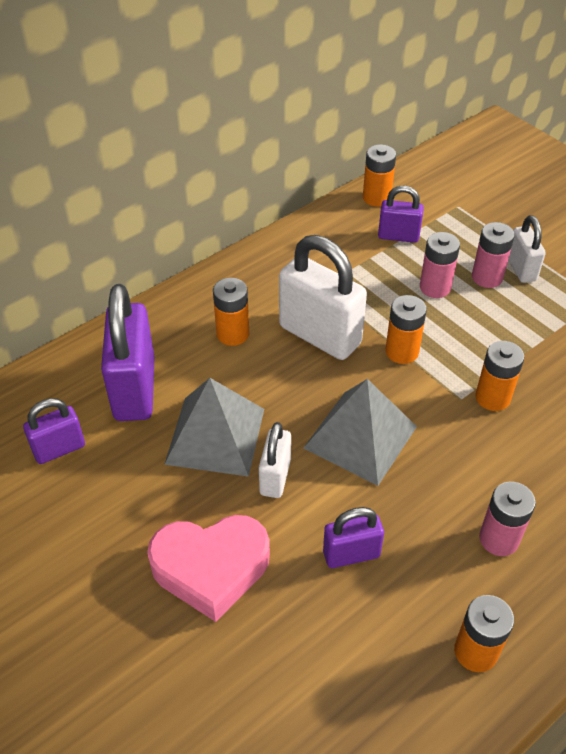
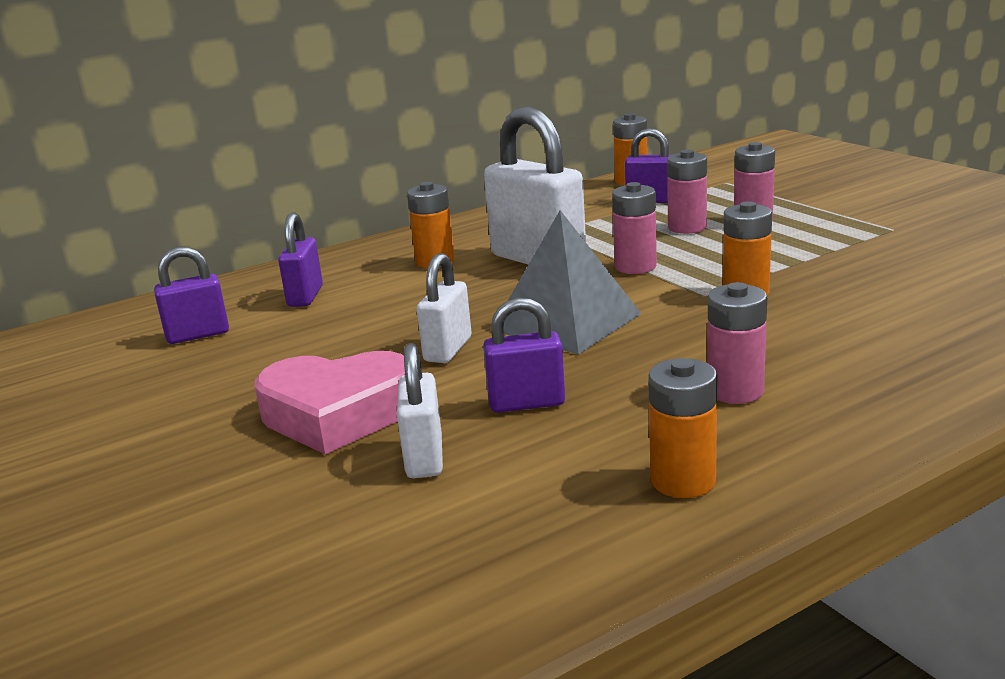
camera: 10 degrees right, 25 degrees down
(134, 389) = (305, 296): purple padlock -> purple padlock, size x0.55
(215, 436) = (386, 324): grey pyramid -> none
(402, 351) = (635, 267): orange battery -> pink battery
(521, 269) = (796, 214): white padlock -> white padlock (424, 458)

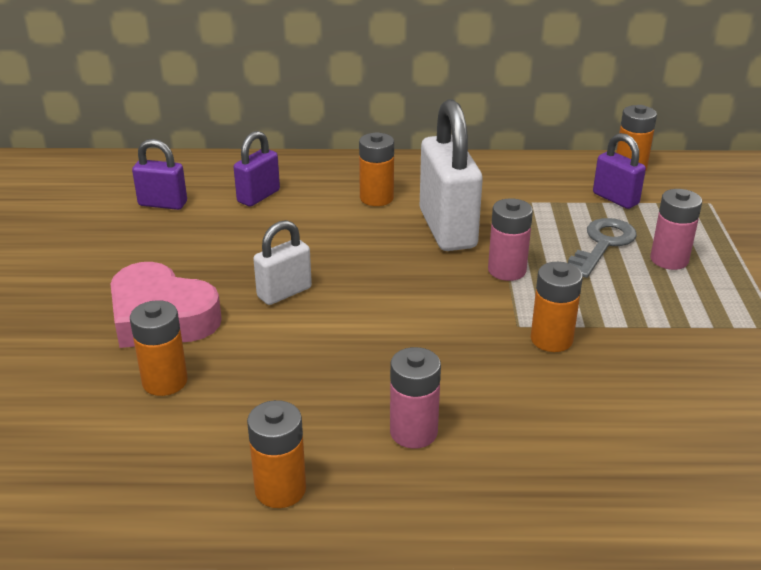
camera: 30 degrees right, 10 degrees up
(424, 458) = (165, 381): white padlock -> orange battery
(527, 403) = (273, 368): purple padlock -> none
(566, 321) = (389, 304): grey pyramid -> none
(687, 227) = (603, 244): pink battery -> grey key

